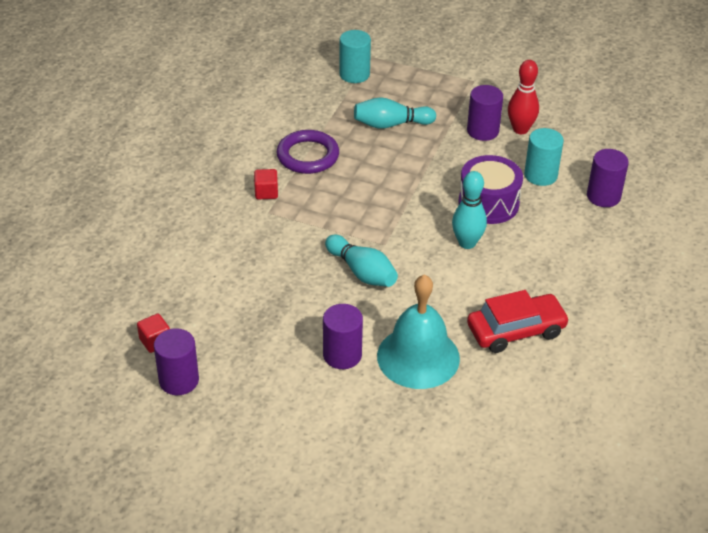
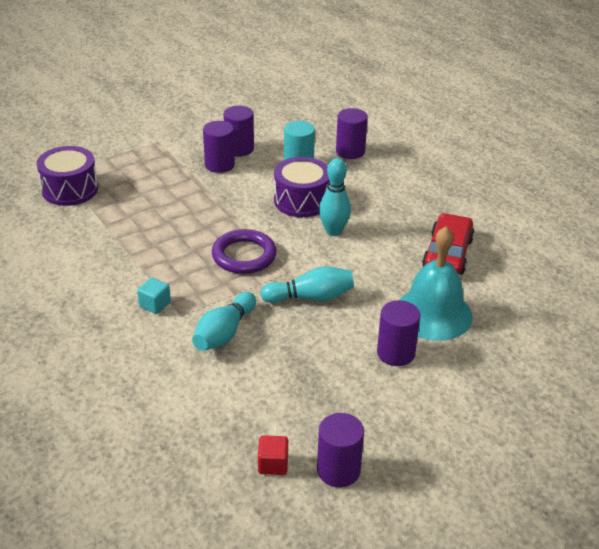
camera: 55 degrees left, 5 degrees down
(266, 192) = (155, 304): red cube -> turquoise cube
(308, 156) = (137, 260): purple ring -> purple ring (244, 255)
(354, 74) = (70, 189): turquoise cylinder -> purple drum
(391, 124) = (156, 201): turquoise bowling pin -> turquoise bowling pin (224, 333)
(520, 129) = (239, 149): red bowling pin -> purple cylinder

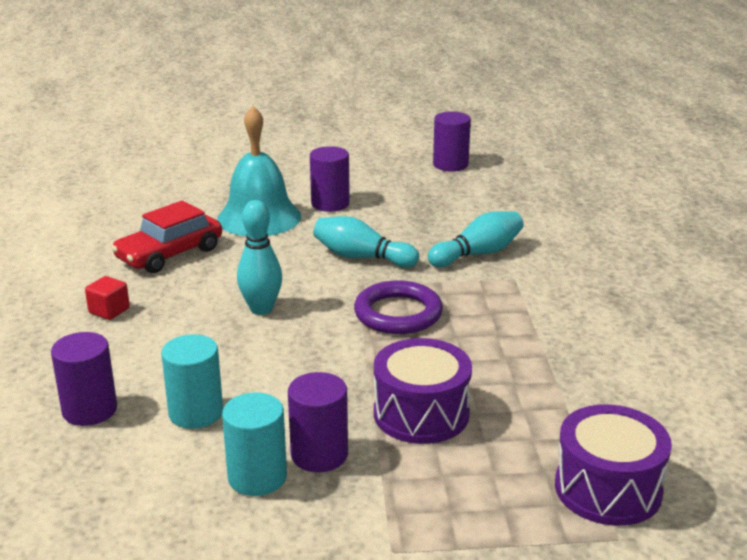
camera: 150 degrees left, 10 degrees down
(155, 304) = (539, 294): turquoise cube -> none
(239, 149) = (257, 477): purple cylinder -> turquoise cylinder
(273, 464) = (497, 177): red cube -> red cube (109, 311)
(301, 201) = (256, 356): purple drum -> purple drum (421, 413)

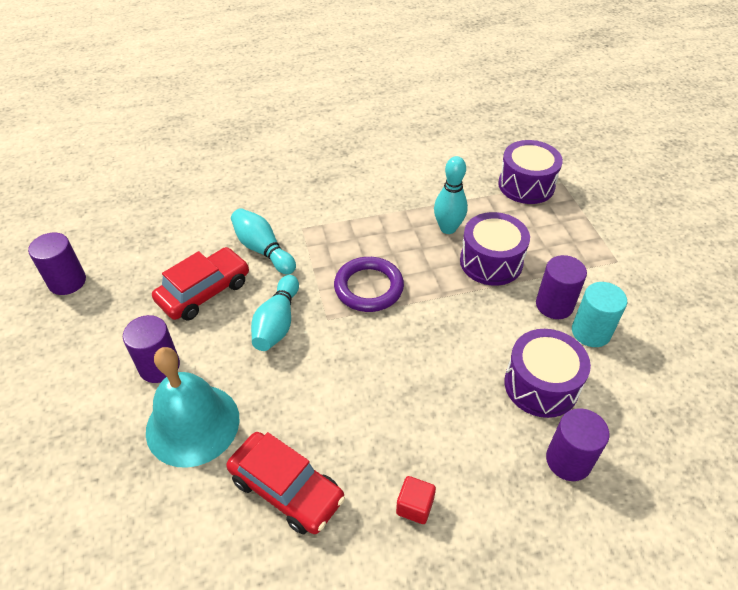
camera: 100 degrees left, 20 degrees up
(196, 413) = (541, 385): turquoise cylinder -> purple drum
(261, 309) = (382, 378): turquoise bowling pin -> turquoise bowling pin (448, 228)
(419, 223) = (204, 291): none -> red car

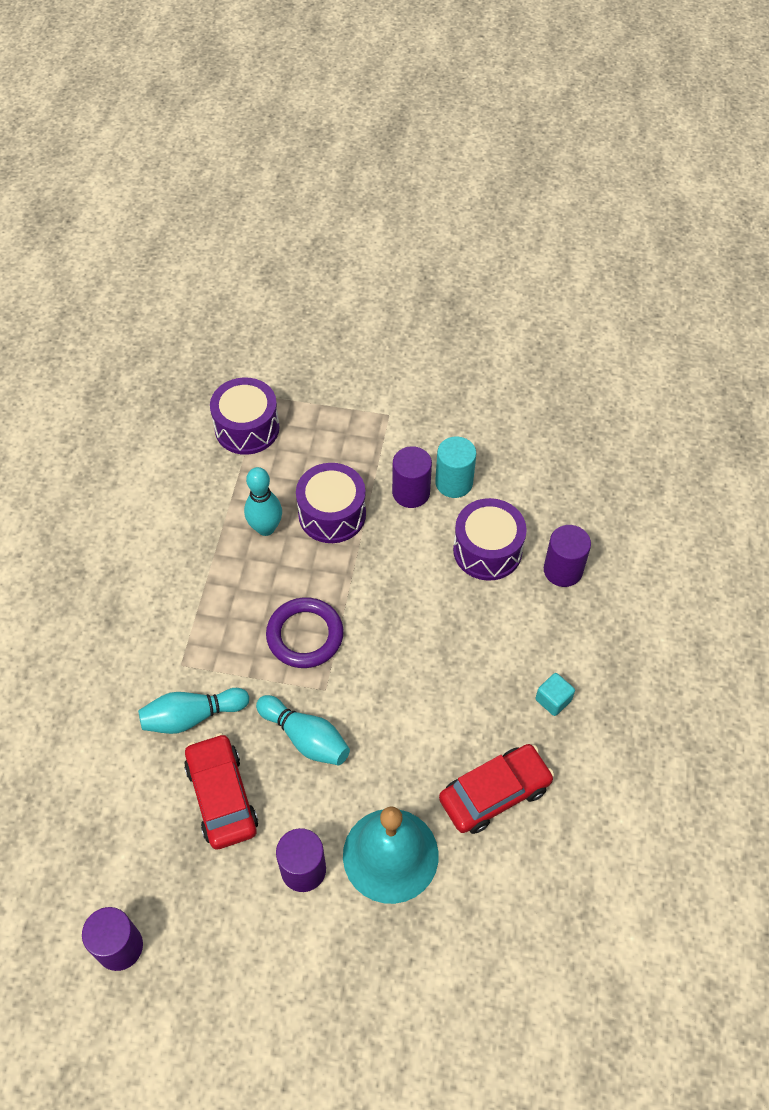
camera: 65 degrees left, 10 degrees up
(414, 506) = (553, 700): red cube -> turquoise cube

